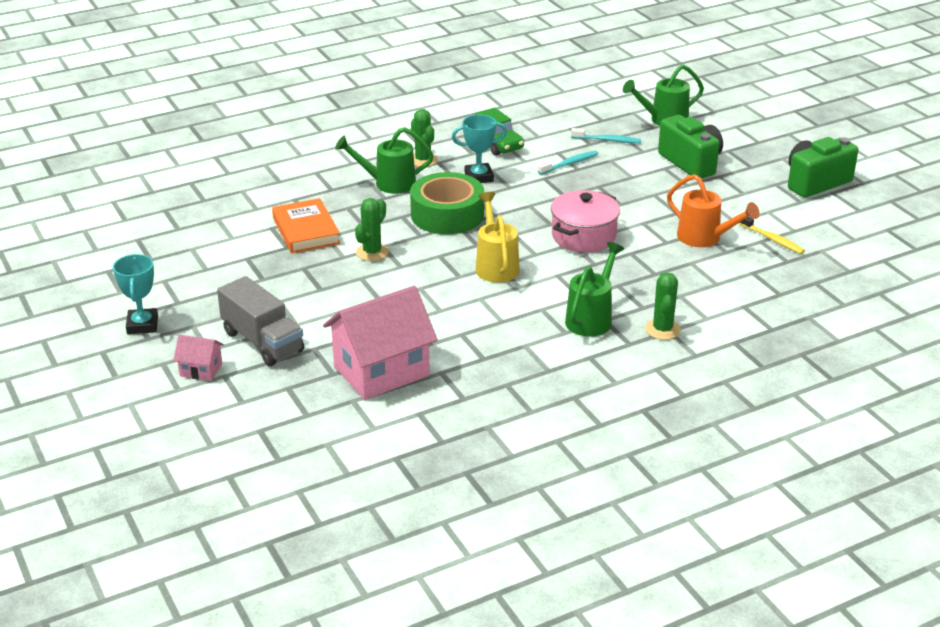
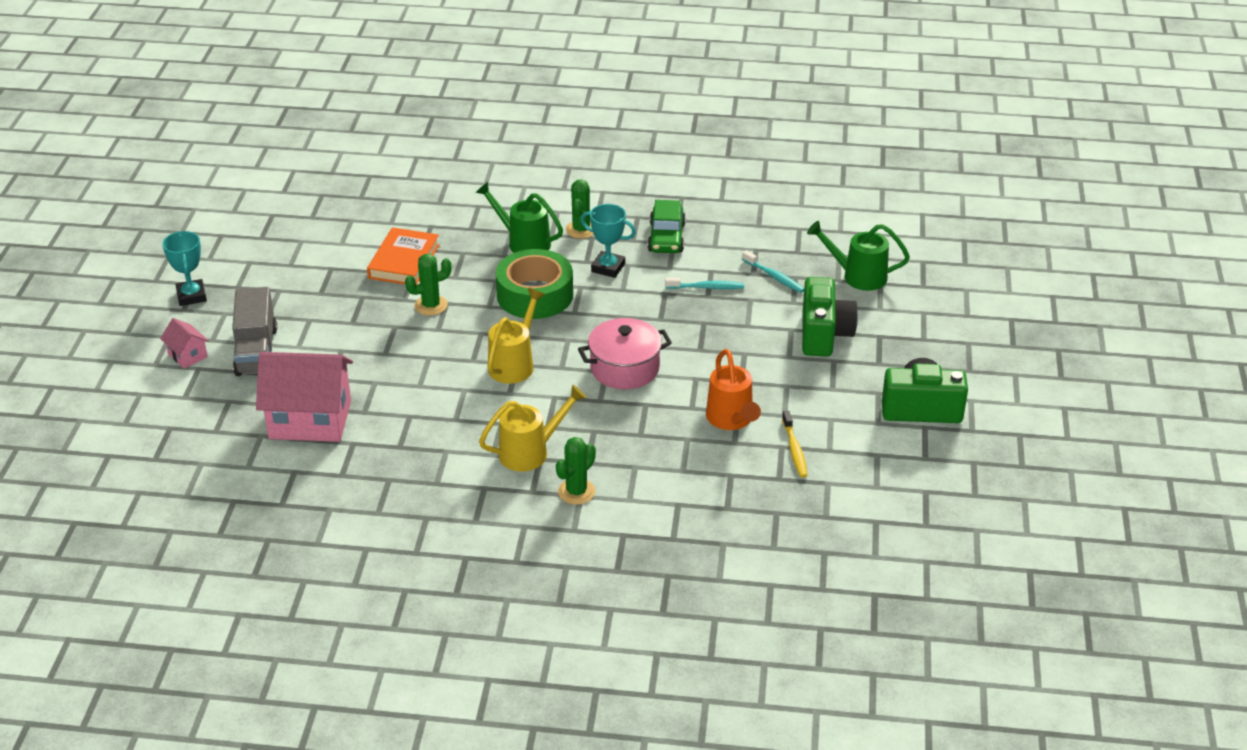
camera: 35 degrees right, 5 degrees up
(142, 325) = (191, 296): turquoise trophy -> turquoise trophy turned 45 degrees counterclockwise
(591, 318) = (530, 452): green watering can -> yellow watering can

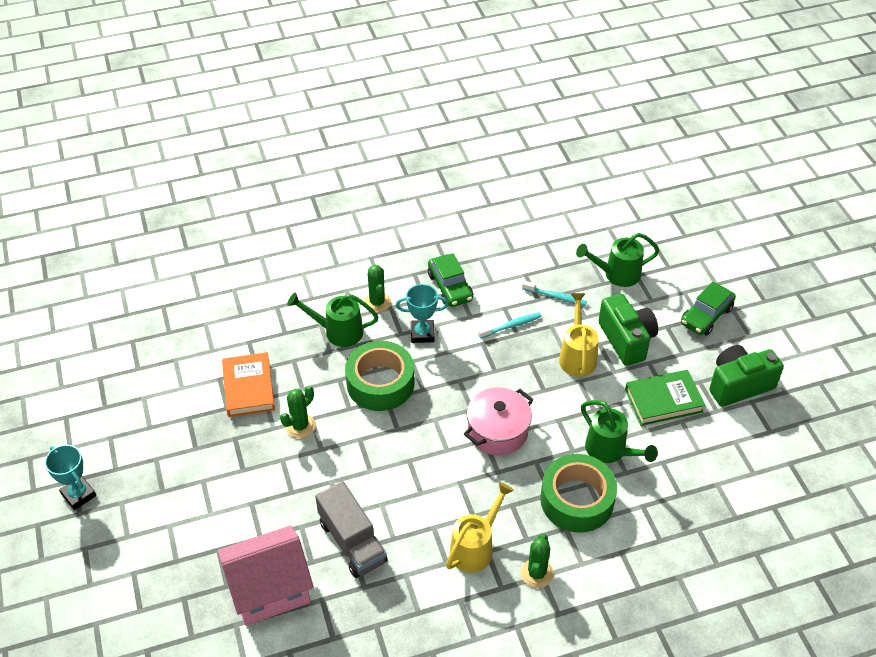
camera: 25 degrees left, 10 degrees up
(187, 355) = (115, 562): pink house -> none
(256, 351) = (176, 533): grey truck -> grey truck (352, 542)
(514, 364) = (407, 461): yellow watering can -> yellow watering can (577, 356)
(664, 448) = (577, 500): none -> green tape
(731, 420) = (610, 451): orange watering can -> green watering can
(794, 450) = (674, 461): yellow toothbrush -> none
(824, 396) = (663, 400): none -> green book
(932, 339) = (706, 316): none -> green car

